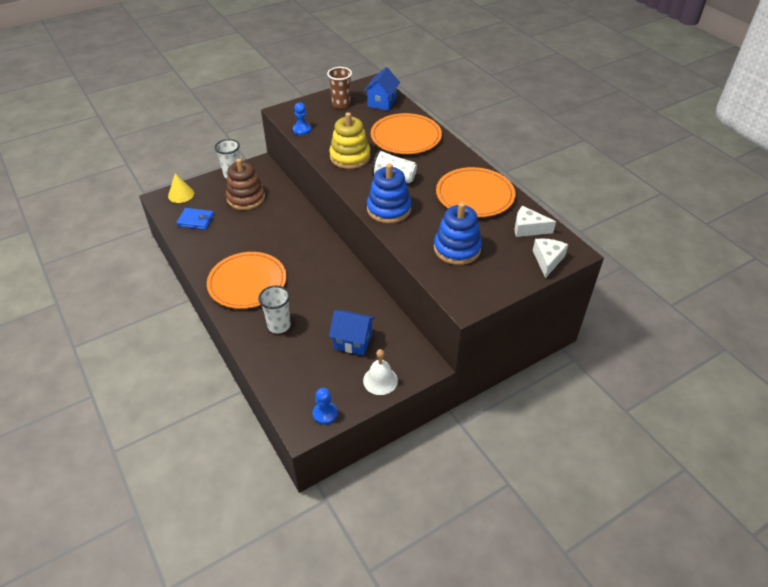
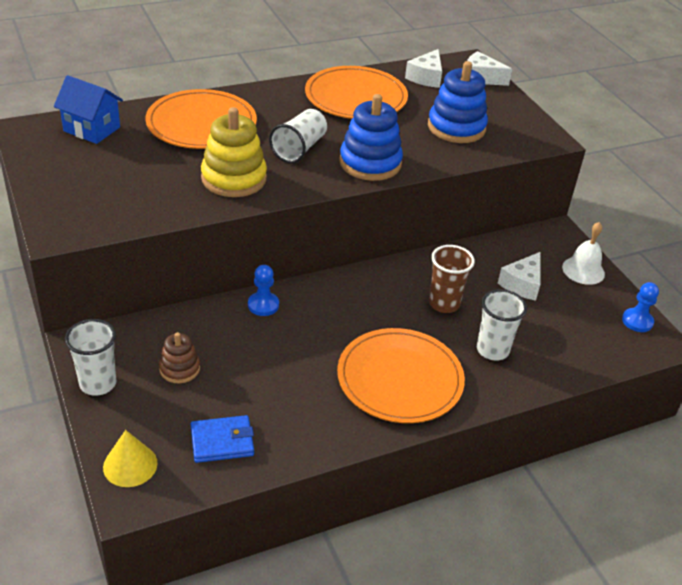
camera: 85 degrees left, 5 degrees down
(196, 220) = (222, 441): blue wallet -> blue wallet turned 60 degrees clockwise
(246, 198) = (179, 369): brown stacking toy -> brown stacking toy, size x0.57
(302, 129) = (131, 217): blue pawn -> blue pawn (263, 305)
(341, 104) = (73, 168): brown cup -> brown cup (444, 303)
(353, 341) = (522, 284): blue house -> white cheese

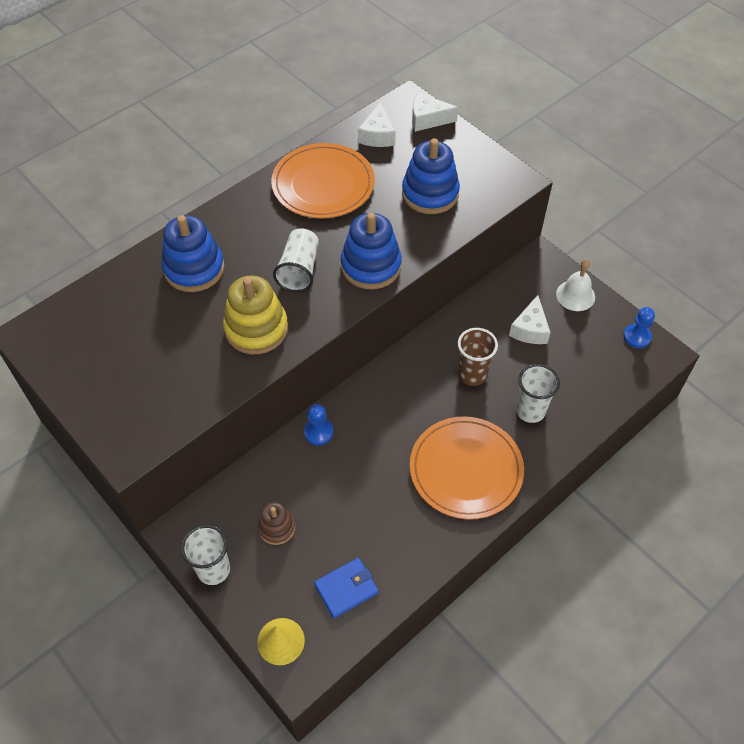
camera: 15 degrees left, 15 degrees up
(92, 129) = (93, 312): blue house -> none
(201, 124) = (194, 269): orange plate -> blue stacking toy

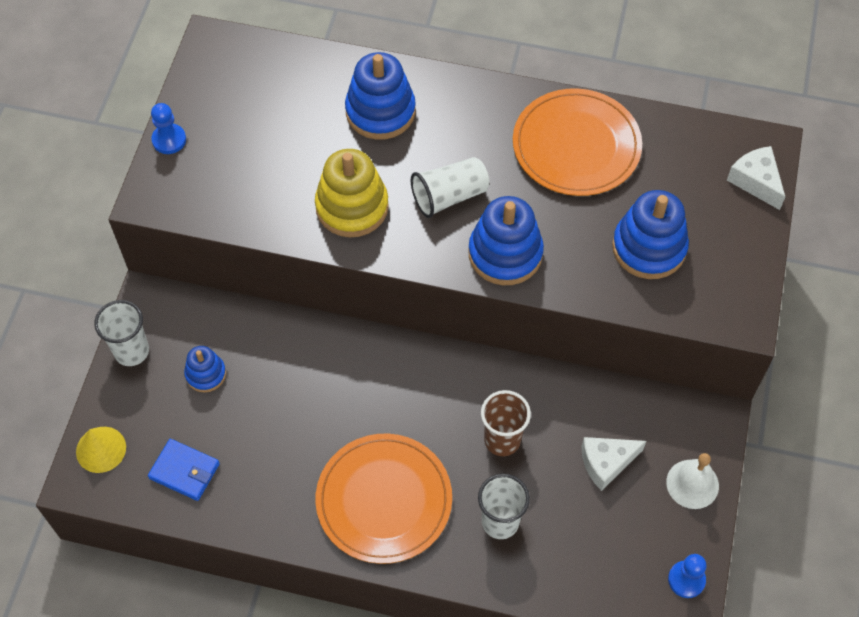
camera: 55 degrees right, 5 degrees up
(277, 528) = (206, 374): brown stacking toy -> blue stacking toy
(318, 432) = (329, 343): blue pawn -> blue pawn (169, 140)
(377, 135) = (688, 150): white cheese -> none

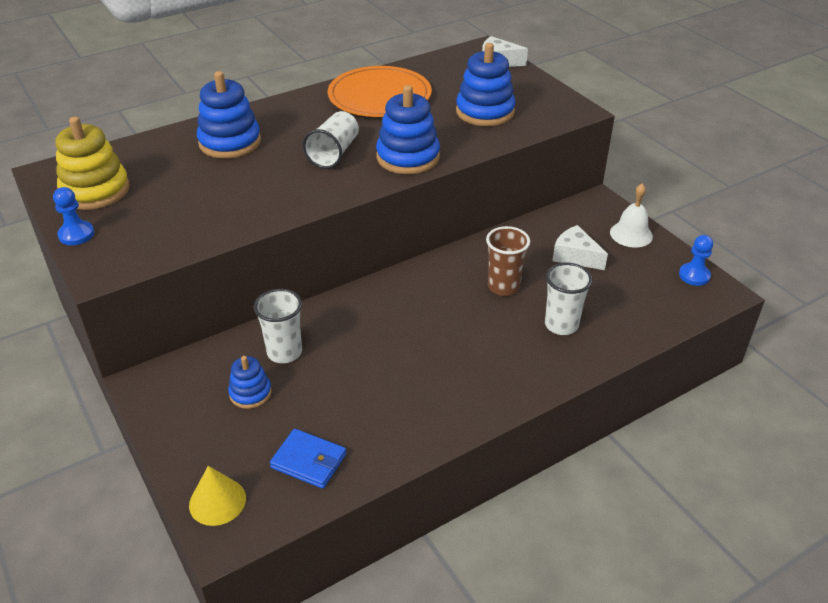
camera: 45 degrees left, 20 degrees down
(131, 351) = (168, 422): white cup -> white cup (284, 352)
(184, 471) = (309, 461): blue wallet -> blue wallet turned 45 degrees clockwise
(352, 207) = (274, 191): yellow stacking toy -> yellow stacking toy (95, 191)
(384, 500) = (476, 368): orange plate -> none
(606, 463) = (575, 256): white cheese -> white cheese turned 105 degrees clockwise

